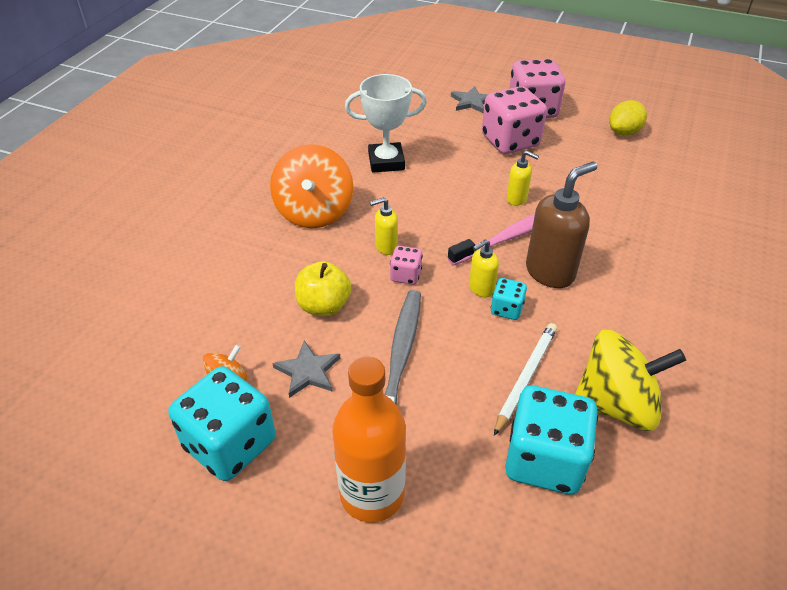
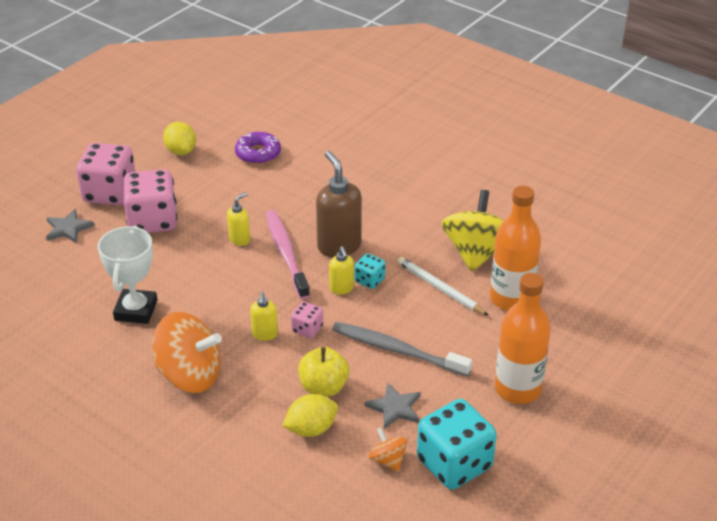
camera: 75 degrees left, 5 degrees down
(262, 309) = (311, 429): none -> yellow lemon
(544, 460) = (511, 299): turquoise dice -> orange bottle
(662, 180) = (258, 153): none -> purple donut

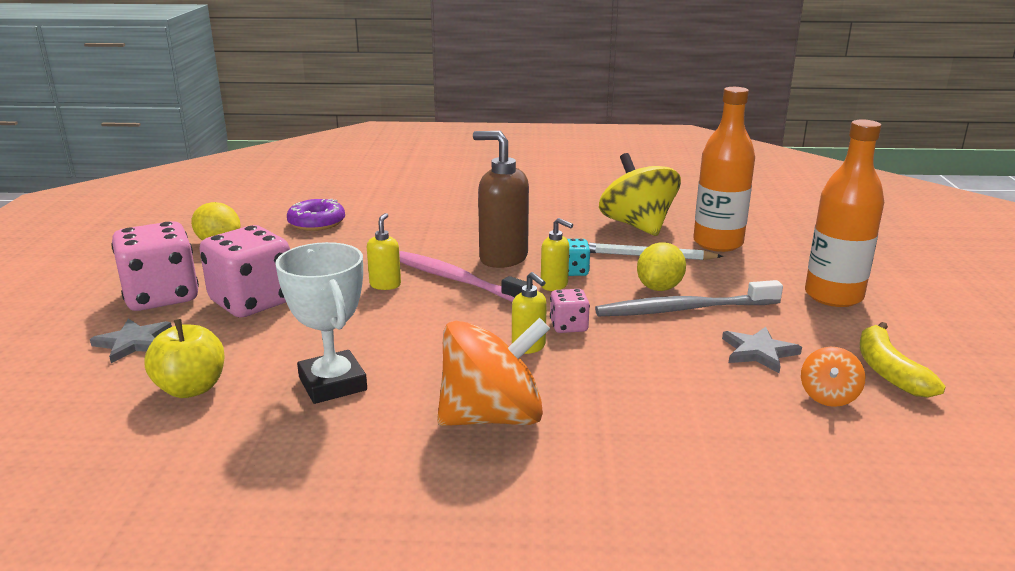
camera: 35 degrees left, 15 degrees down
(311, 429) = (709, 405): yellow lemon -> yellow lemon (659, 288)
(323, 387) = (662, 365): yellow apple -> yellow apple (191, 388)
(388, 460) = (828, 396): orange spinning top -> orange spinning top turned 90 degrees counterclockwise
(454, 464) = (889, 371): turquoise dice -> yellow banana

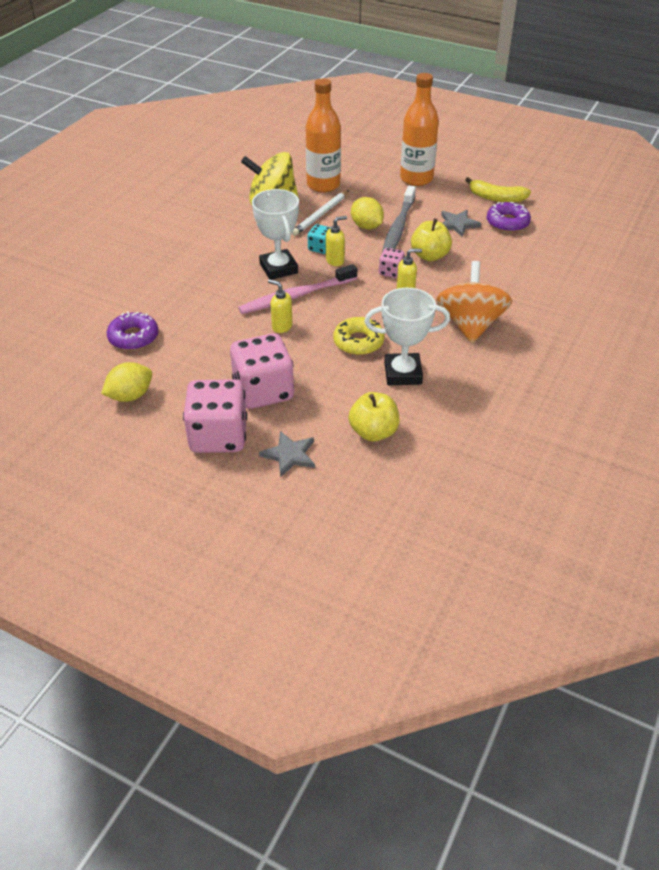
camera: 65 degrees left, 20 degrees up
(386, 337) = (358, 342): none -> yellow donut
(502, 258) = (278, 268): brown soap dispenser -> white trophy
(643, 346) = (430, 256): none -> yellow apple
(828, 396) = (507, 223): orange spinning top -> purple donut

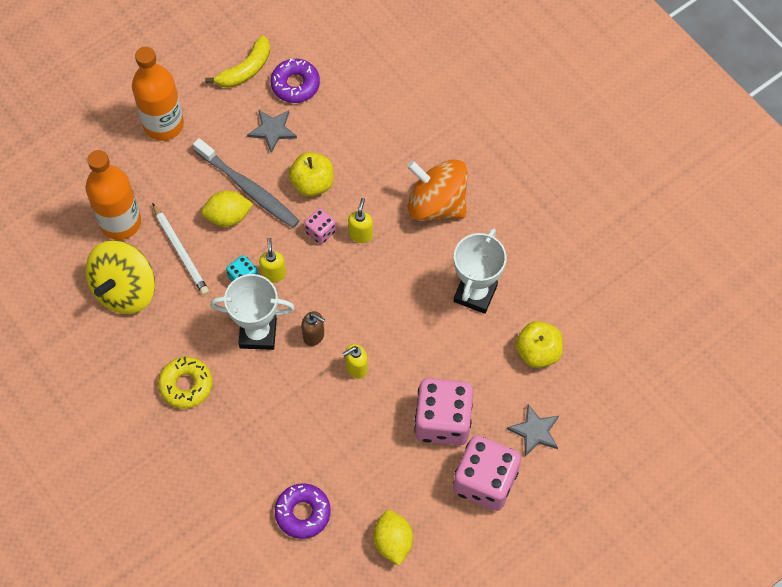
camera: 65 degrees left, 20 degrees up
(295, 296) = (314, 336): pink toothbrush -> brown soap dispenser
(358, 342) = (413, 310): yellow donut -> yellow donut (186, 385)

